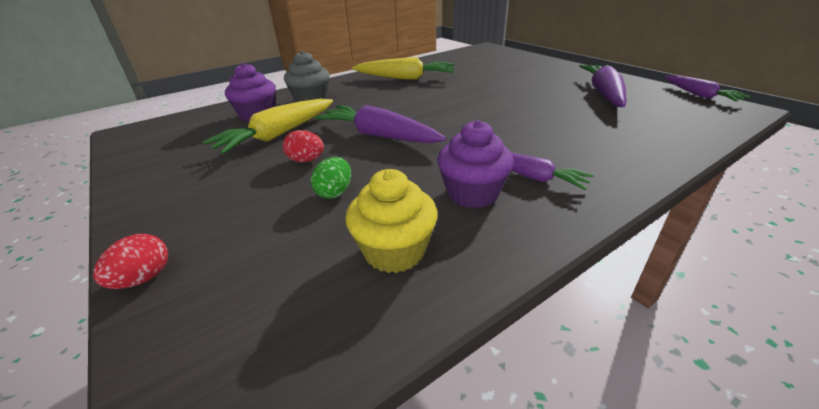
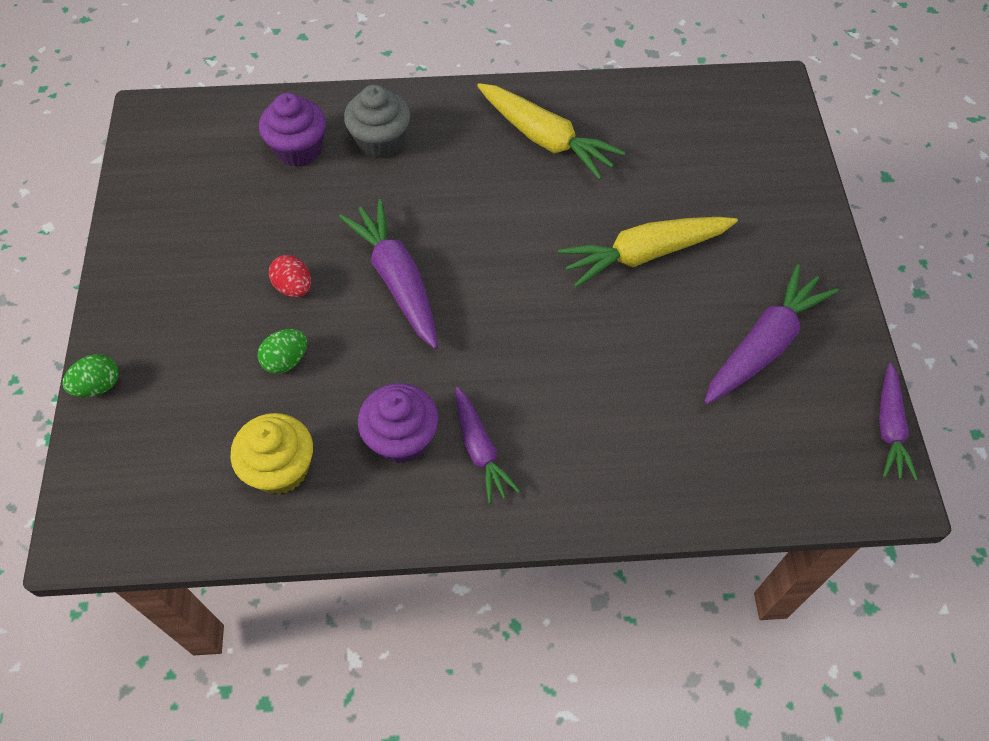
camera: 30 degrees right, 25 degrees up
(144, 278) = (98, 386): red egg -> green egg
(278, 135) = (295, 214): yellow carrot -> yellow carrot (644, 255)

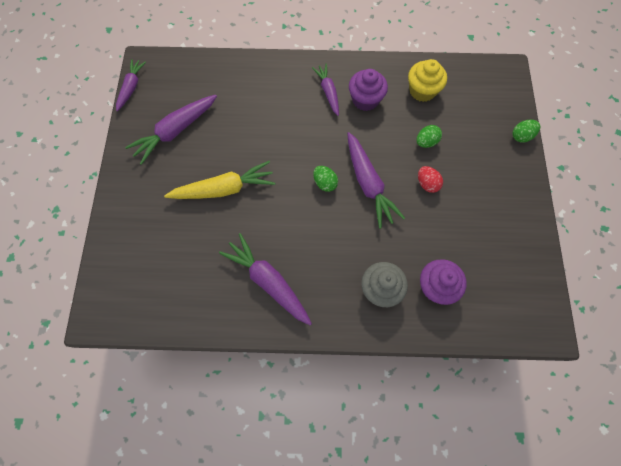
camera: 175 degrees left, 10 degrees up
(473, 276) = (325, 183): none -> green egg
(546, 139) = (268, 281): yellow carrot -> purple carrot

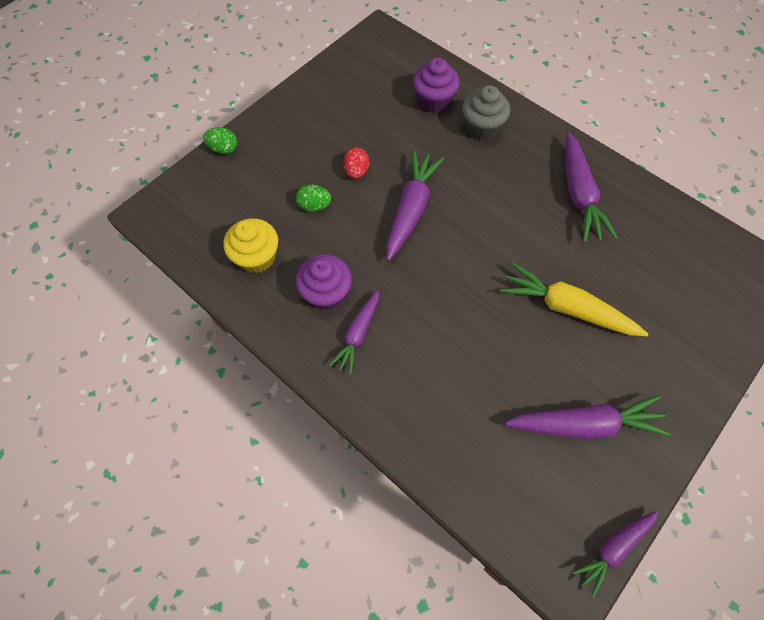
camera: 140 degrees left, 5 degrees down
(325, 183) = (453, 239): green egg -> none

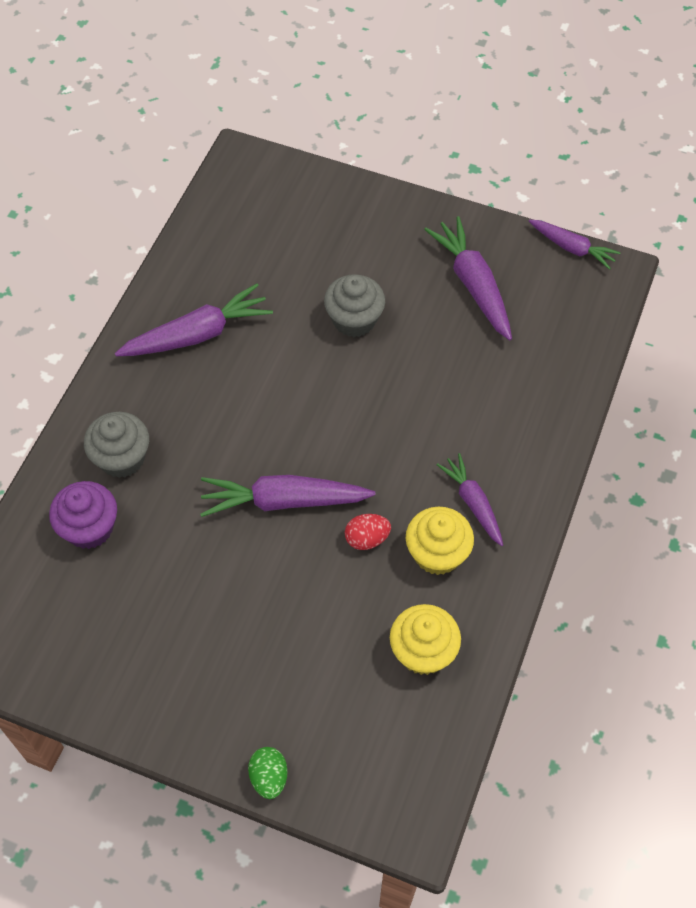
camera: 110 degrees left, 5 degrees down
(314, 206) = (321, 614): green egg -> none
(326, 293) = (437, 553): purple cupcake -> yellow cupcake
(356, 171) = (247, 583): red egg -> red egg (367, 539)
(358, 334) = (473, 503): purple carrot -> purple carrot turned 120 degrees counterclockwise
(566, 308) = (354, 320): yellow carrot -> grey cupcake

